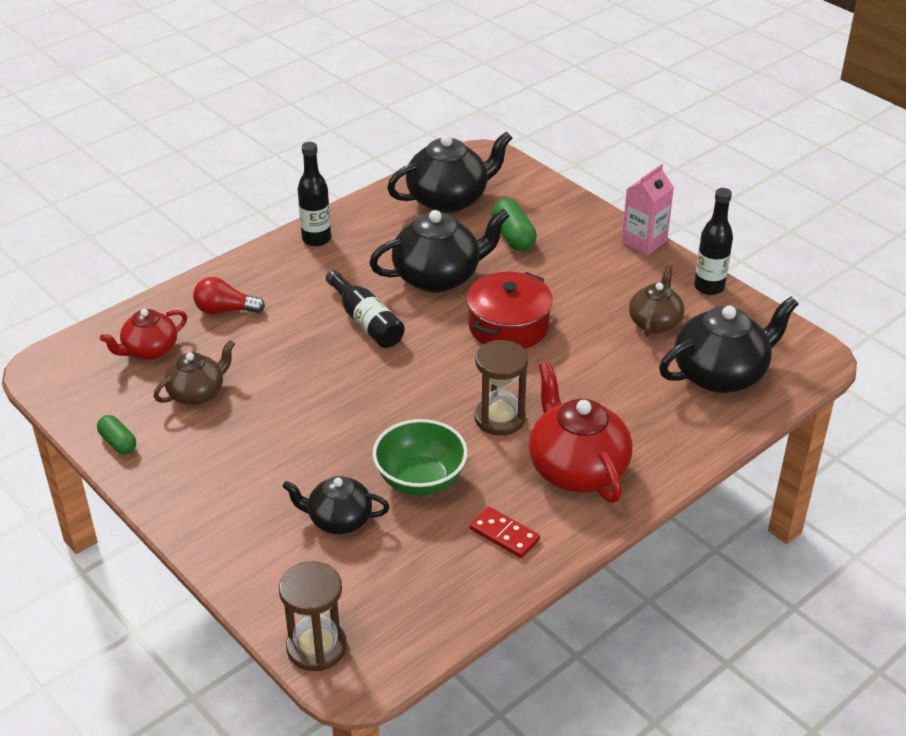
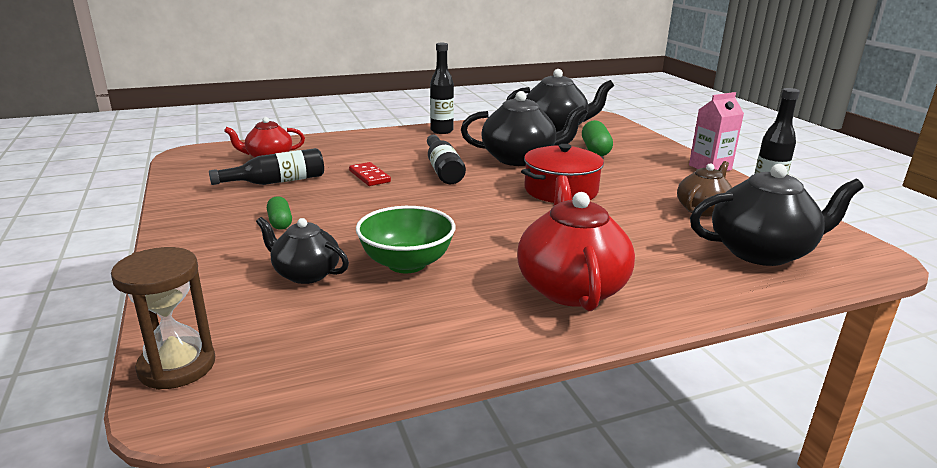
camera: 20 degrees right, 15 degrees down
(118, 442) = (187, 194): green capsule -> green capsule (280, 222)
(197, 393) = (276, 182): brown teapot -> black bottle
(225, 310) = (343, 149): red light bulb -> none
(499, 418) = (515, 239): brown hourglass -> none
(504, 534) = (458, 321): red domino -> red domino (369, 176)

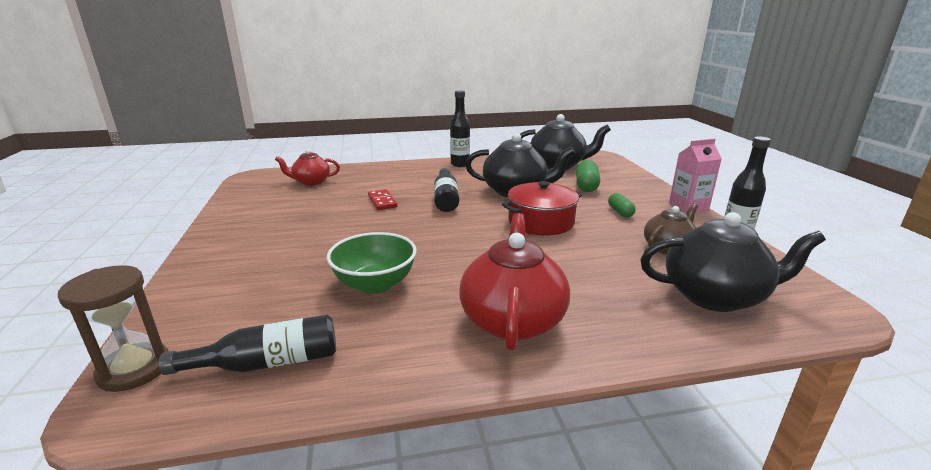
camera: 10 degrees right, 0 degrees up
(276, 182) = (306, 203): black bottle -> black bottle (267, 363)
(280, 222) = (290, 239): green capsule -> green capsule (620, 212)
(305, 274) = (286, 288): black teapot -> none

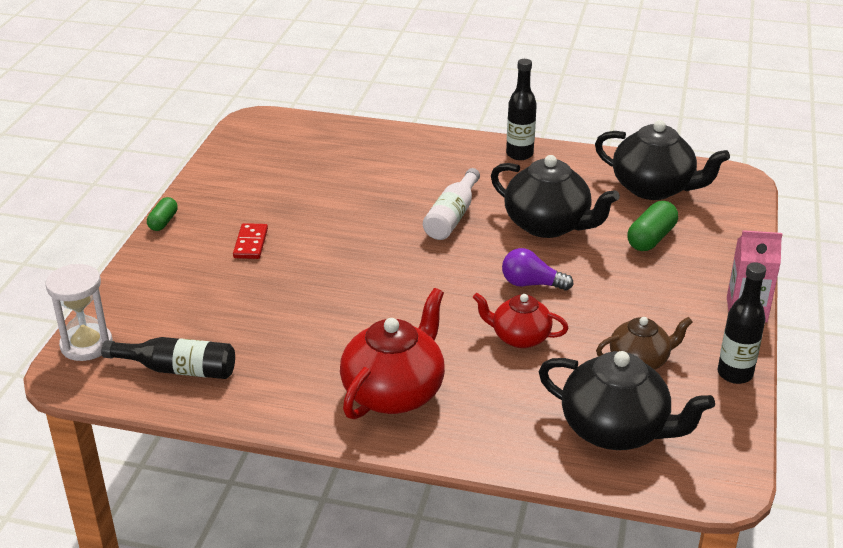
camera: 25 degrees right, 10 degrees up
(134, 369) = (86, 345): brown hourglass -> white hourglass
(311, 182) = (315, 147): red teapot -> red teapot (519, 337)
(375, 284) = (300, 318): green bowl -> none
(382, 201) = (376, 203): red domino -> red domino (250, 243)
(446, 198) = (452, 216): black bottle -> white bottle
(541, 222) = (531, 284): red pot -> purple light bulb
(620, 212) = (645, 295): green capsule -> green capsule (163, 222)

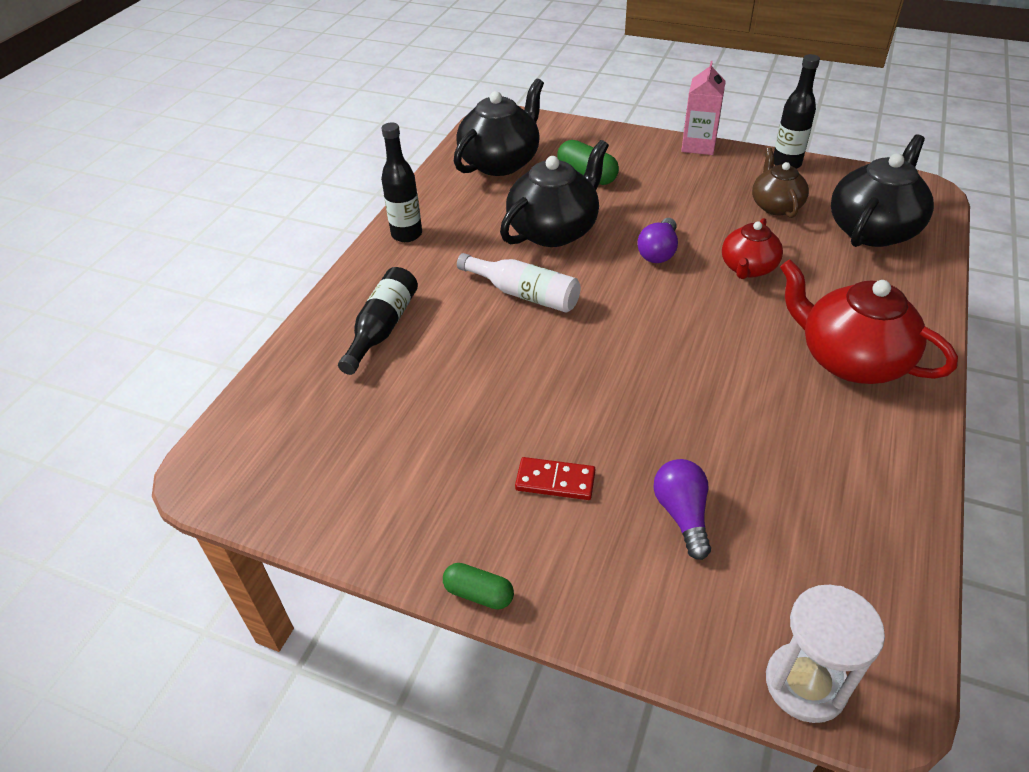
camera: 80 degrees left, 10 degrees up
(178, 369) = (844, 559): black bottle -> black bottle (382, 328)
(220, 297) = (682, 514): none -> purple light bulb

